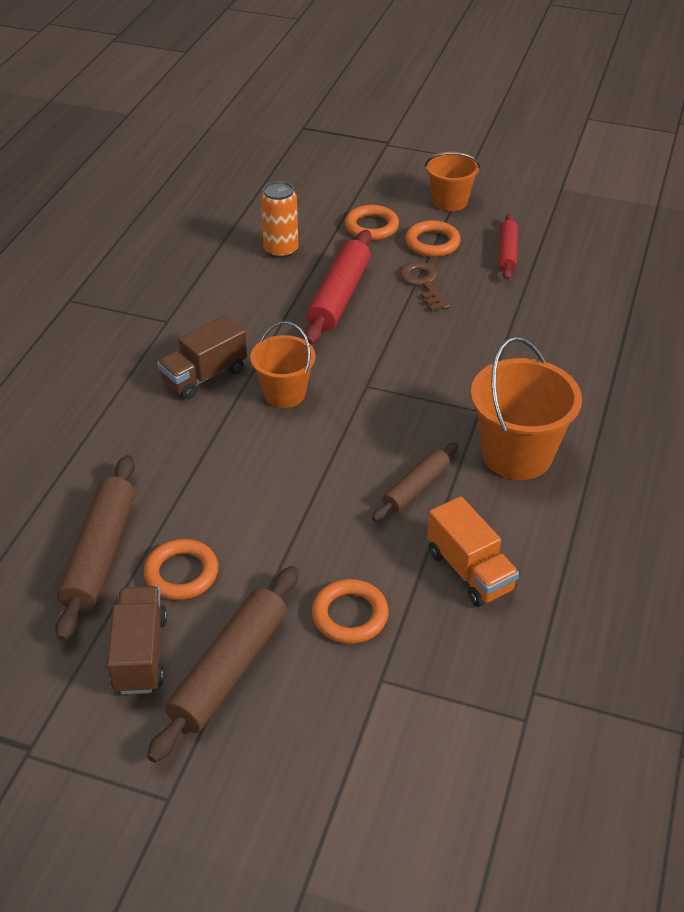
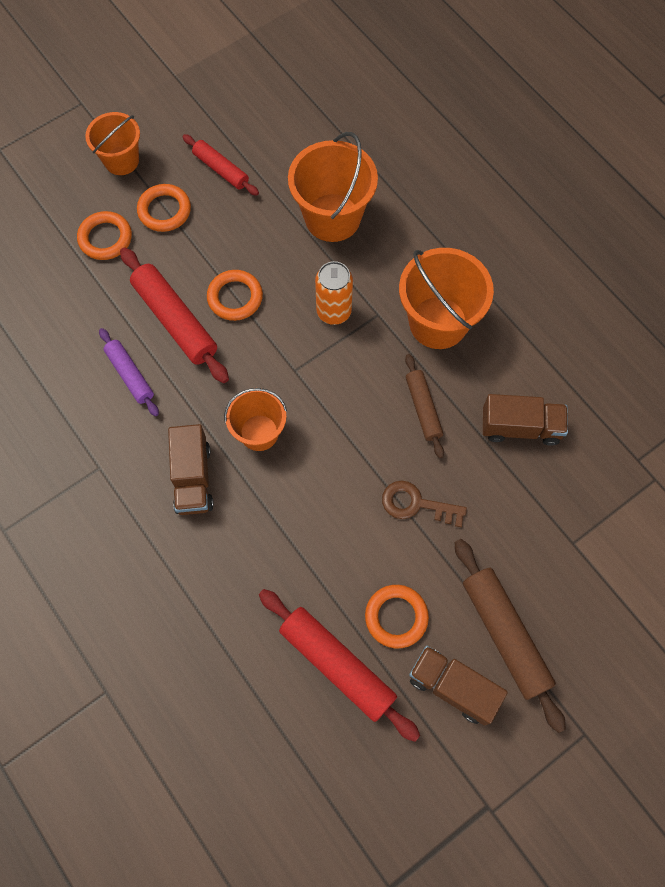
camera: 55 degrees left, 25 degrees up
(100, 554) = (337, 665): brown rolling pin -> red rolling pin
(265, 297) = (130, 375): none -> purple rolling pin
(281, 250) = (78, 324): orange can -> orange can (334, 311)
(350, 615) = (508, 527): orange ring -> orange ring (235, 297)
(423, 284) = (209, 252): brown key -> brown key (416, 504)
(469, 571) = (520, 427): orange truck -> brown truck
(542, 336) = (332, 217): none -> orange bucket

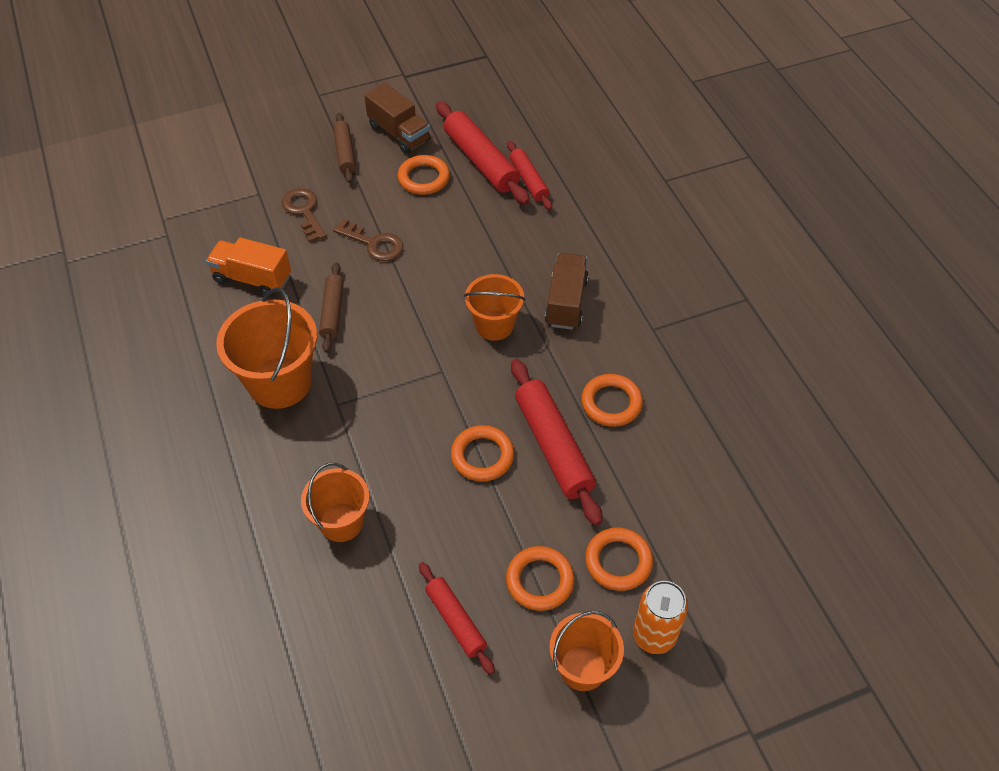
camera: 165 degrees left, 15 degrees down
(130, 375) = (611, 403): purple rolling pin -> orange ring
(271, 646) = (528, 180): none -> red rolling pin
(332, 217) = (341, 522): orange bucket -> orange bucket, size x0.63
(334, 311) = (381, 417): orange can -> orange can (654, 635)
(505, 634) = (345, 153): brown rolling pin -> brown rolling pin, size x0.60
(510, 529) = (304, 212): none -> brown key
(520, 427) = (252, 278): brown truck -> orange truck

